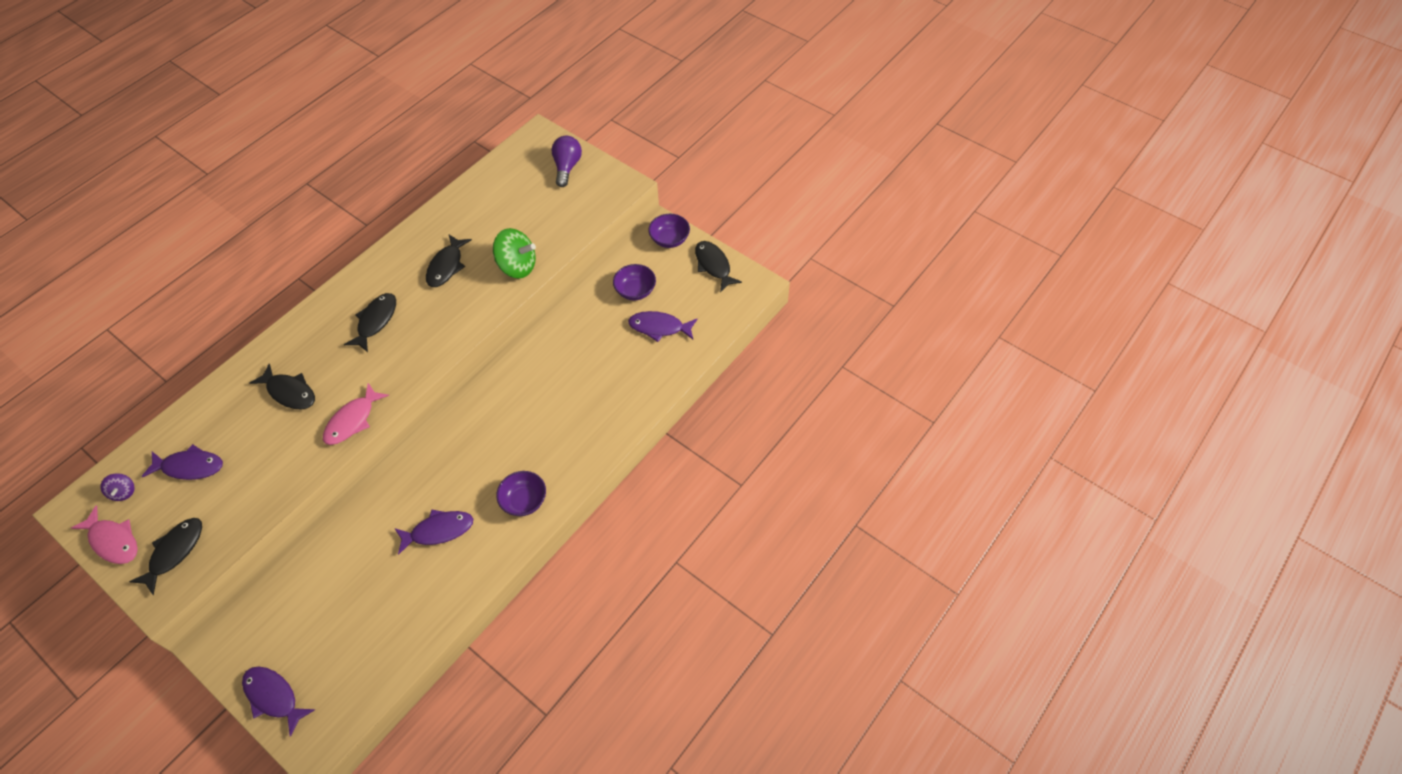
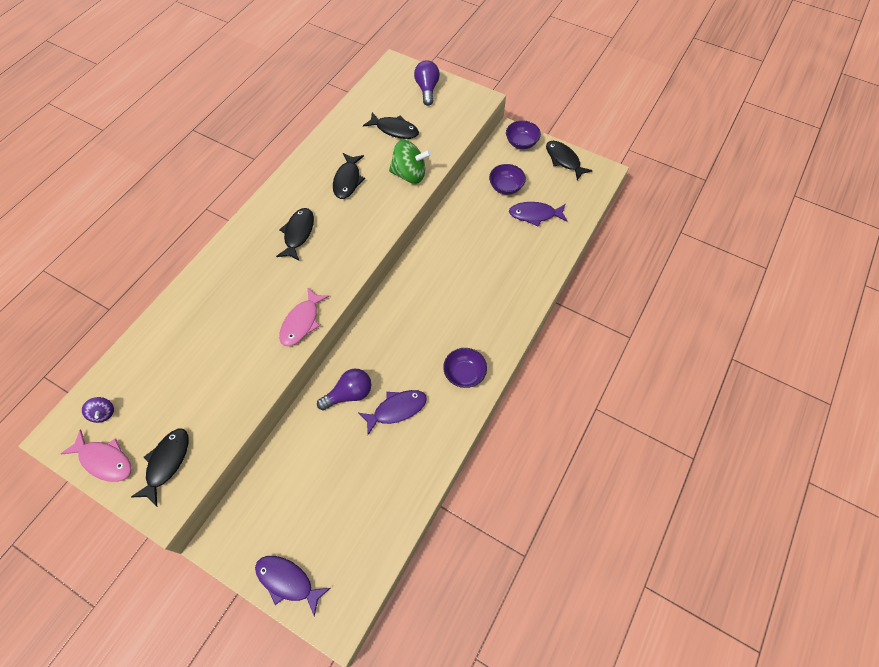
camera: 10 degrees left, 5 degrees up
(189, 467) = (161, 382): purple fish -> none
(289, 392) = (237, 304): black fish -> black fish (394, 130)
(392, 507) = (349, 394): none -> purple light bulb

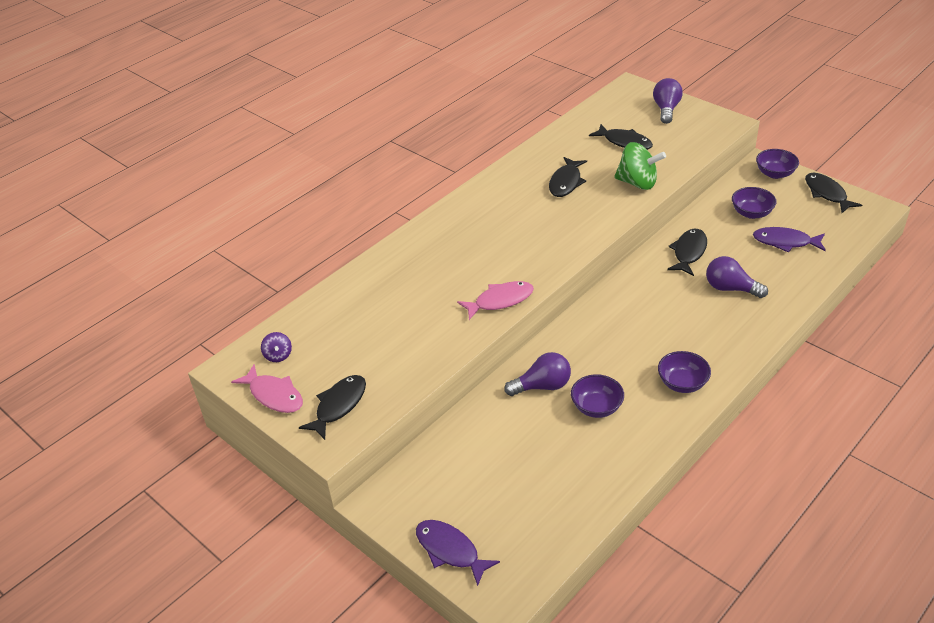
camera: 15 degrees right, 20 degrees down
(298, 233) = (505, 224): black fish -> black fish (689, 252)
(302, 322) = (500, 301): pink fish -> pink fish turned 150 degrees counterclockwise
(396, 409) = (596, 407): purple fish -> purple bowl
(495, 269) = (730, 288): none -> purple light bulb

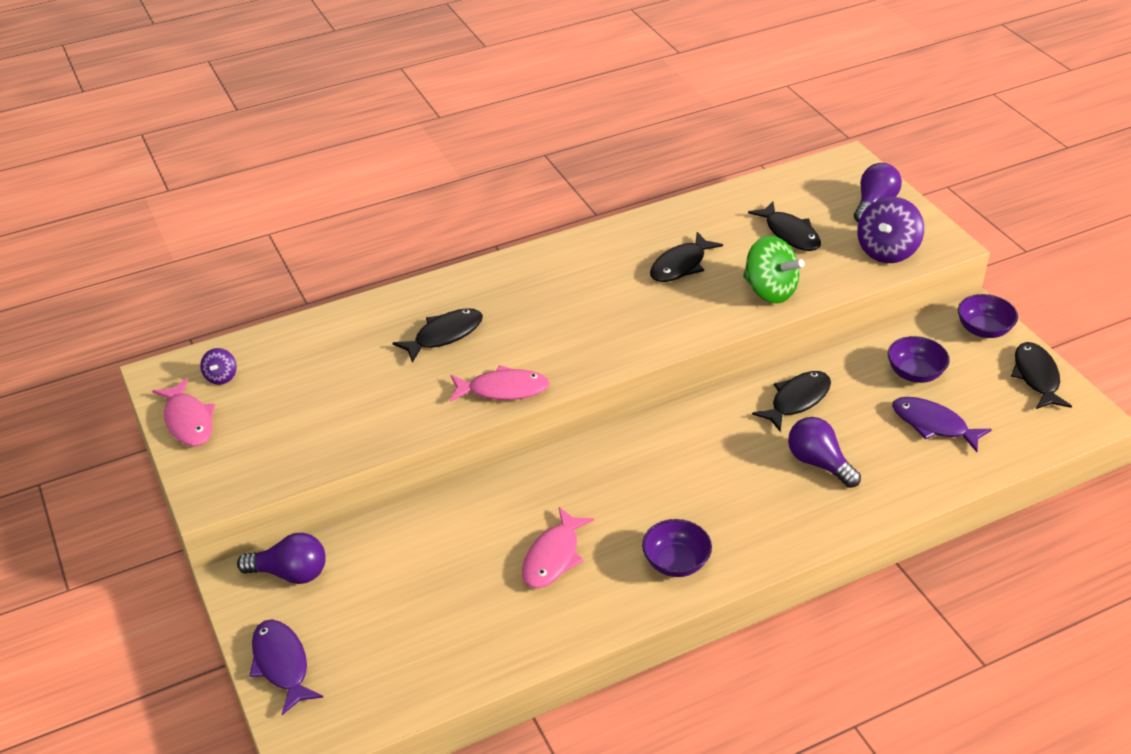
camera: 20 degrees right, 0 degrees up
(338, 406) = (246, 456): black fish -> black fish (444, 335)
(542, 386) = (507, 510): purple light bulb -> purple light bulb (290, 573)
(596, 407) = (553, 556): purple bowl -> pink fish
(695, 137) = (887, 251): none -> purple spinning top

